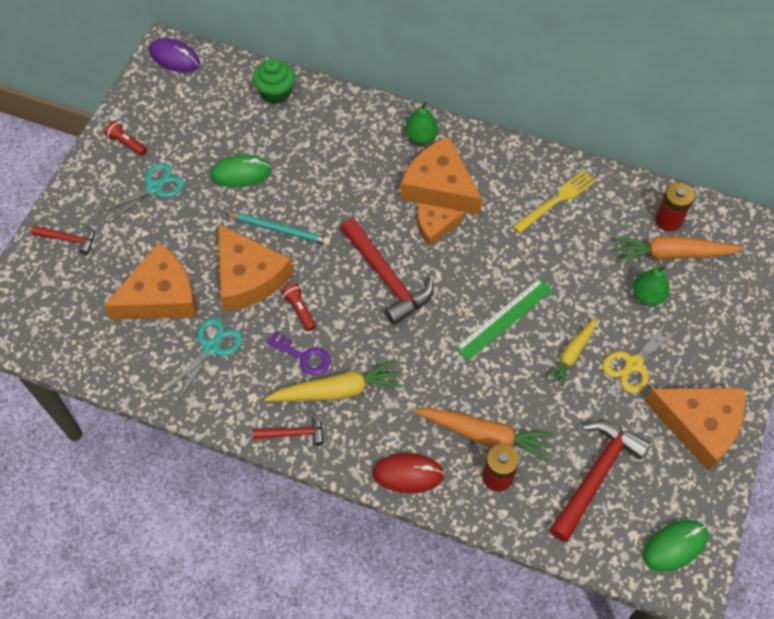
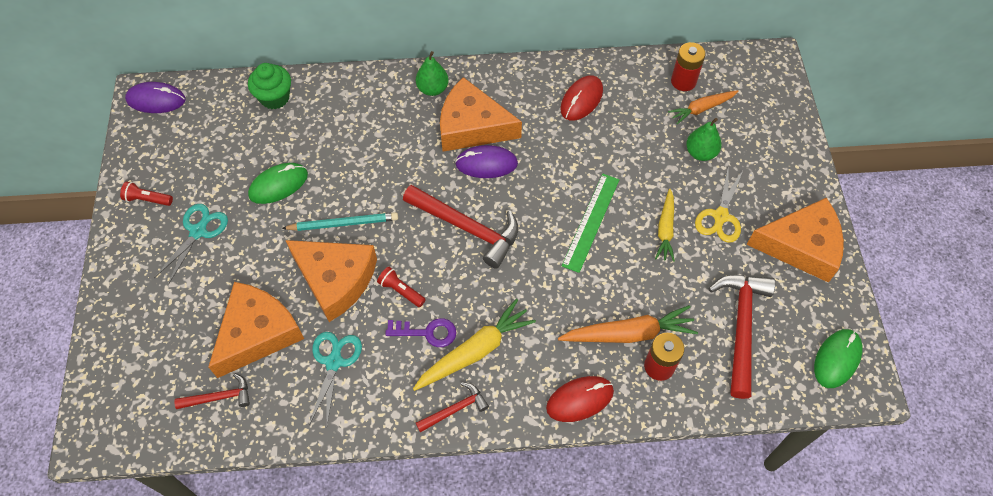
camera: 25 degrees left, 0 degrees up
(69, 239) = (133, 316): red hammer -> red hammer (219, 397)
(434, 226) = (486, 164): orange cheese -> purple mouse
(556, 200) = (581, 100): yellow fork -> red mouse
(672, 254) = (701, 109): orange carrot -> orange carrot, size x0.64

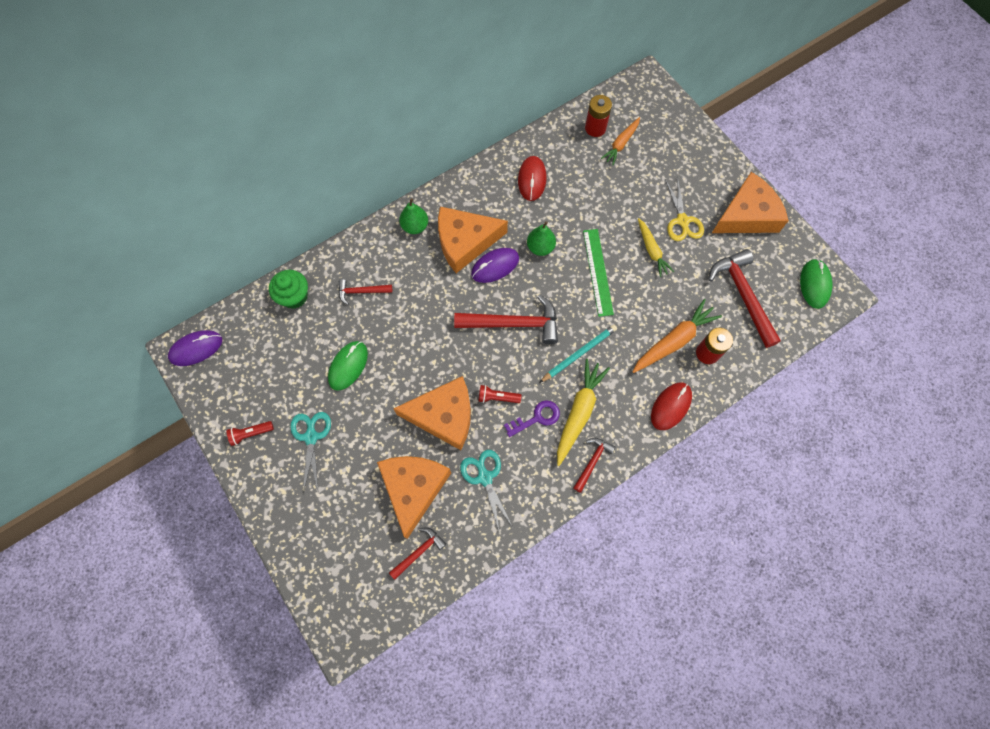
camera: 30 degrees left, 10 degrees up
(339, 123) = (361, 291): none -> red hammer
(343, 223) = (419, 369): turquoise pencil -> turquoise pencil (579, 353)
(700, 153) = (640, 179): green pear -> green pear (540, 247)

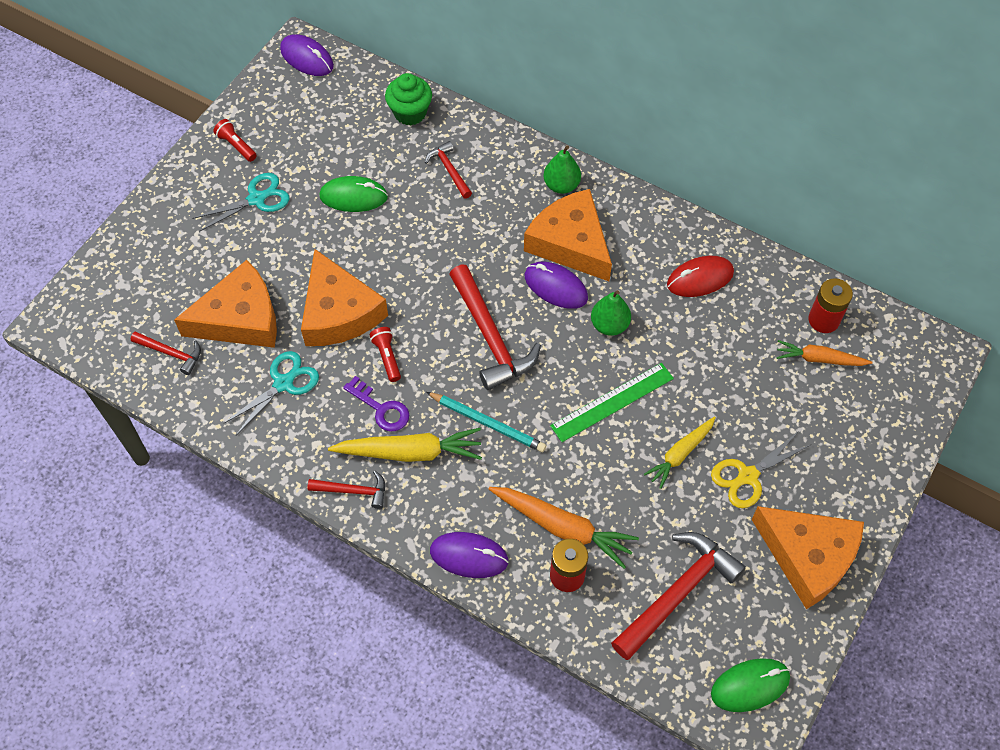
camera: 65 degrees right, 10 degrees down
(670, 406) = (469, 556): red mouse -> purple mouse

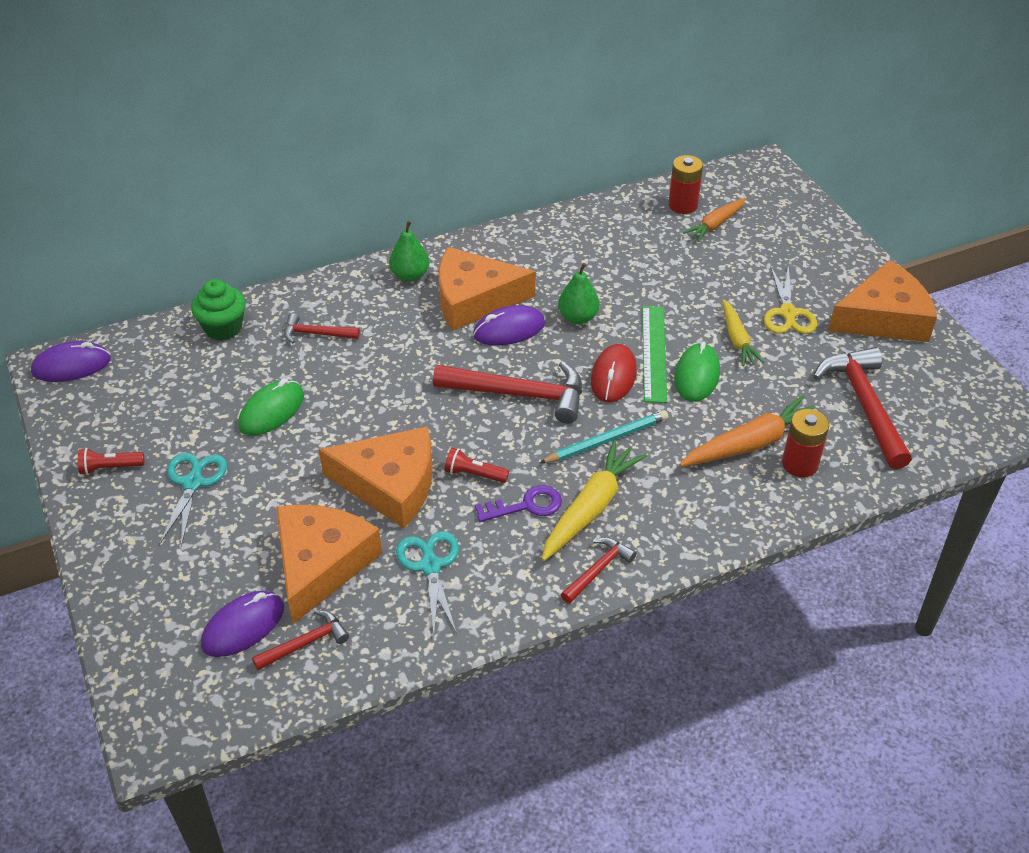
camera: 55 degrees left, 15 degrees down
(469, 556) = (732, 519): purple mouse -> purple mouse (243, 626)
(700, 278) = (583, 247): red mouse -> red mouse (613, 376)
(750, 686) = (975, 406): green mouse -> green mouse (697, 375)

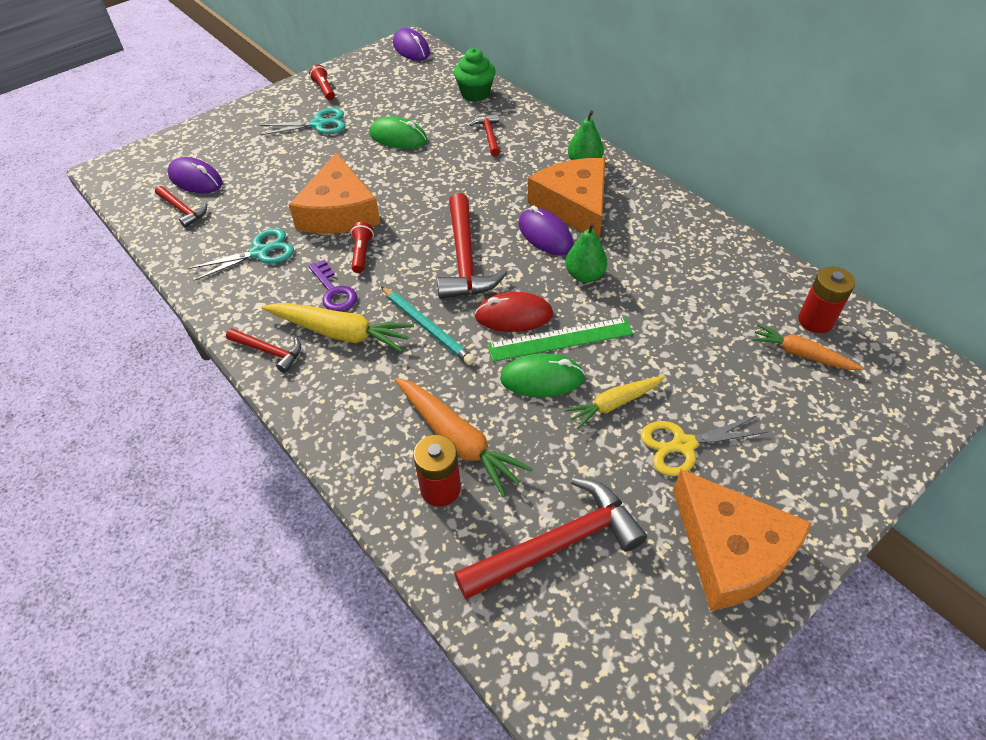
camera: 75 degrees right, 5 degrees up
(321, 564) = (254, 198): orange cheese -> none

